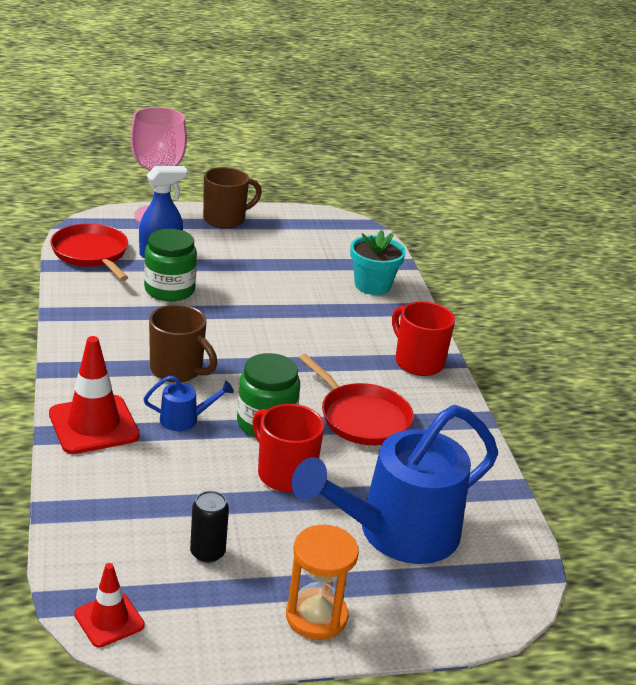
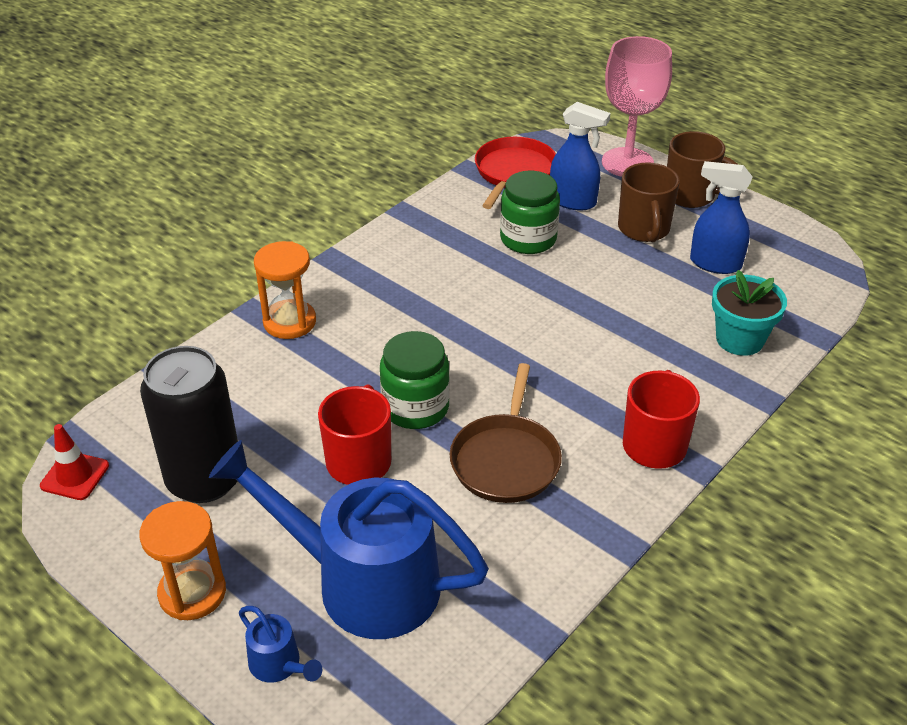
camera: 55 degrees right, 10 degrees up
(94, 425) = (289, 322): red traffic cone -> orange hourglass
(178, 370) = (420, 315): brown mug -> brown mug (644, 229)
(185, 419) = (359, 361): blue watering can -> blue watering can (280, 665)
(207, 553) = (204, 479): black can -> black can, size x2.12
(298, 252) = (714, 263): none -> blue spray bottle
(361, 417) = (506, 459): red pan -> brown pan

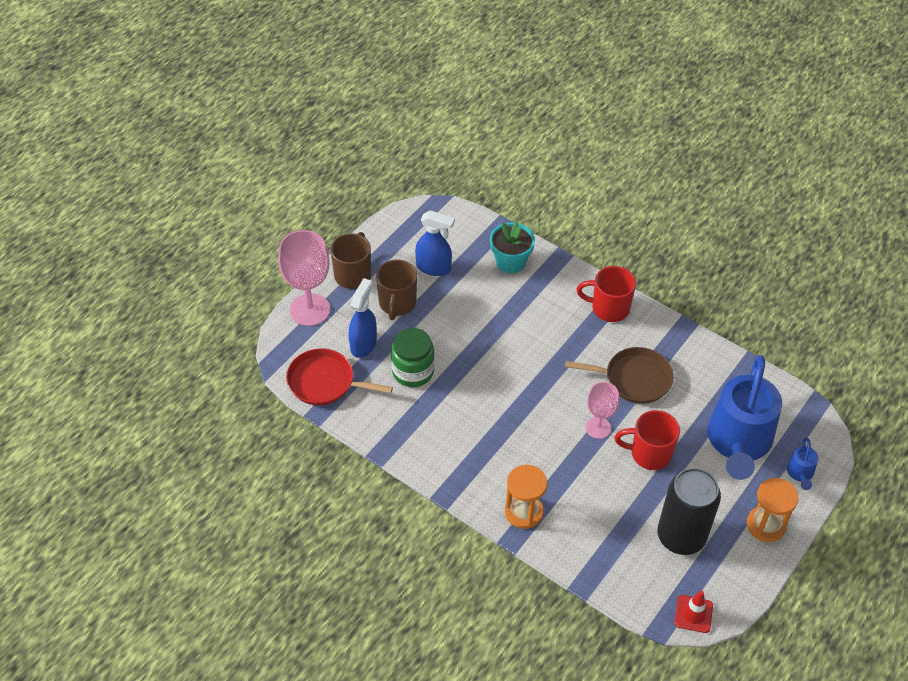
camera: 95 degrees left, 10 degrees up
(280, 665) = (800, 474): blue watering can -> blue watering can turned 150 degrees clockwise
(415, 407) = (598, 428): green jar -> pink goblet
(644, 229) = (397, 303): brown mug -> brown mug turned 105 degrees clockwise
(714, 263) = (434, 268): blue spray bottle -> blue spray bottle turned 90 degrees counterclockwise

